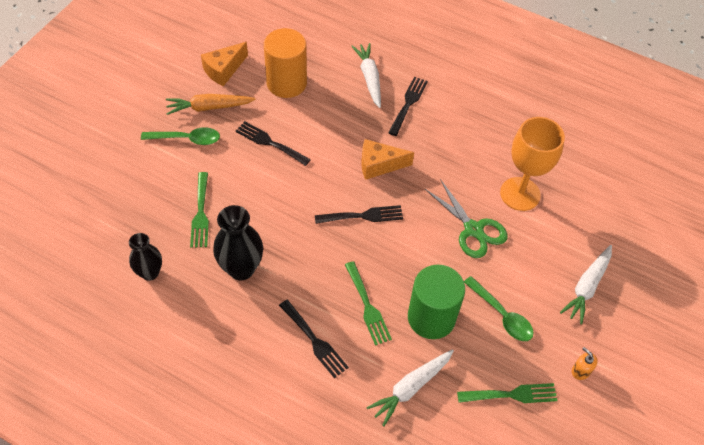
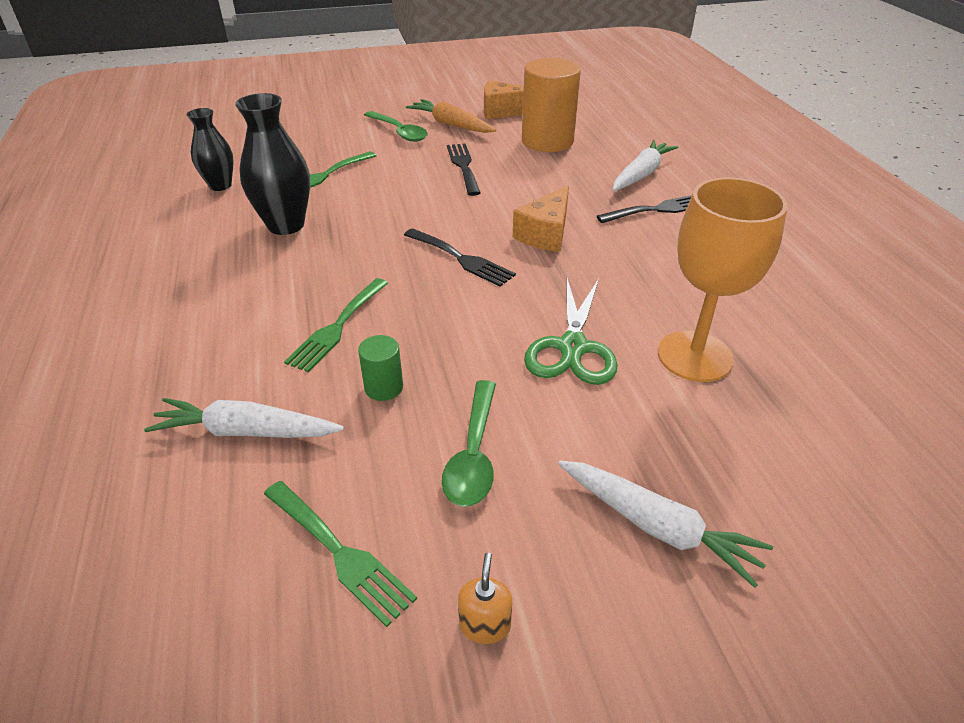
camera: 50 degrees right, 15 degrees down
(314, 341) = (241, 315): black fork -> none
(379, 165) = (545, 234): orange cheese -> orange cheese turned 105 degrees counterclockwise
(431, 317) = (384, 387): green cylinder -> green cylinder, size x0.46
(587, 287) = (657, 526): white carrot -> white carrot turned 135 degrees counterclockwise

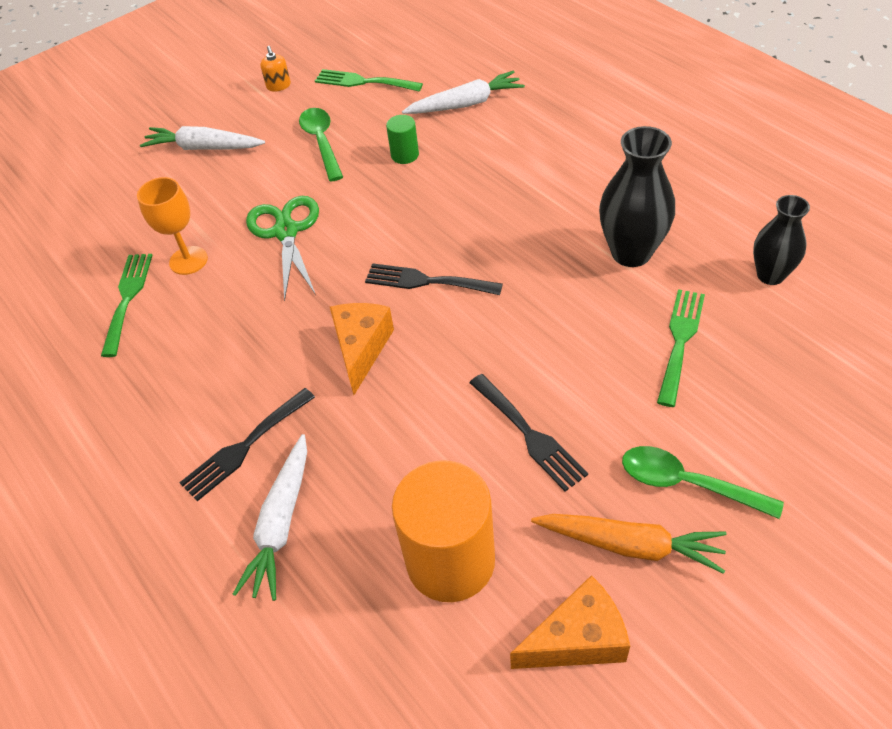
camera: 160 degrees right, 10 degrees up
(337, 327) = (475, 179): green fork -> green fork (127, 298)
(694, 356) = (188, 260): orange goblet -> orange goblet, size x0.63

